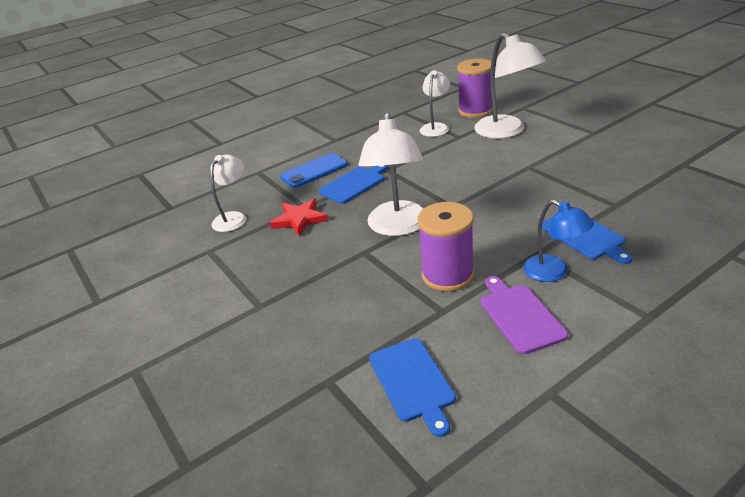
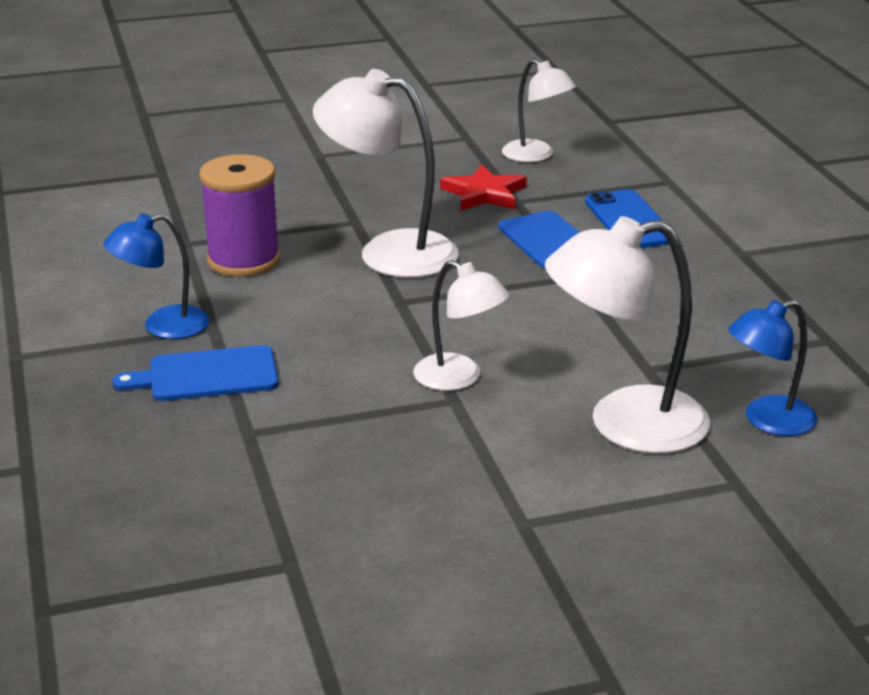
camera: 105 degrees right, 5 degrees down
(413, 382) = (108, 208): blue cutting board -> none
(435, 127) = (715, 356): white lamp -> white lamp (459, 378)
(475, 111) = (767, 421): purple spool -> blue lamp
(519, 316) = (120, 282): purple cutting board -> none

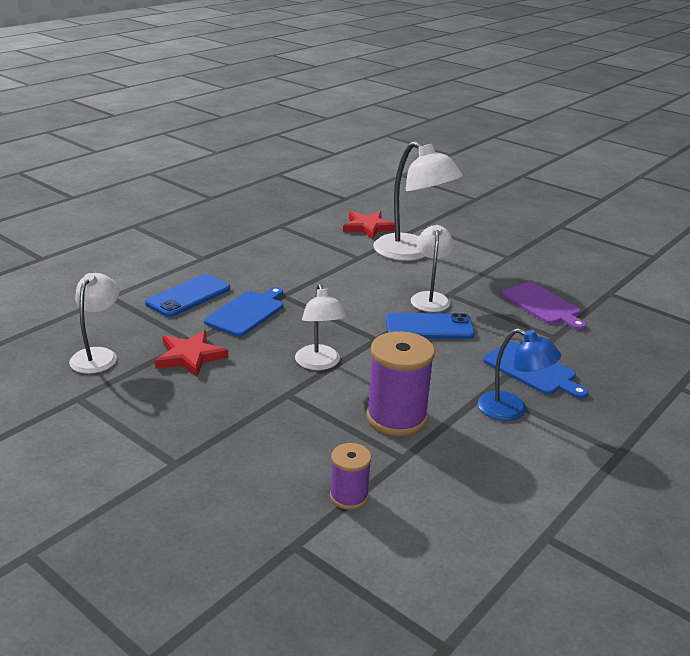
camera: 125 degrees left, 0 degrees up
(178, 206) = (349, 496): none -> purple spool
(334, 468) = (542, 305): none -> purple cutting board
(385, 346) = (429, 327): none -> blue phone
(389, 252) = (319, 364): white lamp -> white lamp, size x0.61
(767, 421) = (368, 227): blue lamp -> red star

